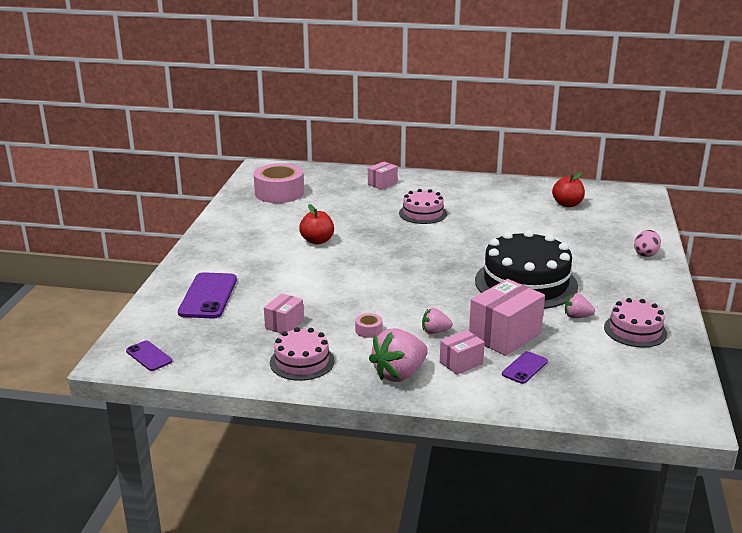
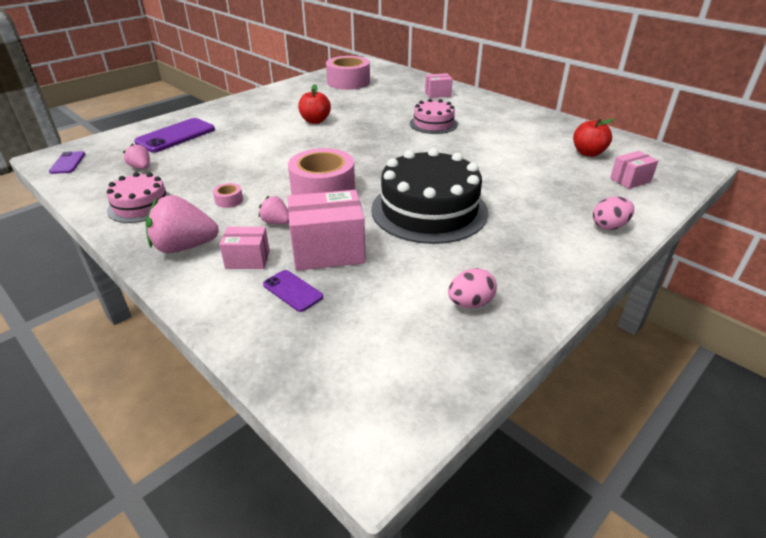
camera: 35 degrees right, 10 degrees up
(284, 324) = (183, 173): pink box -> pink box (630, 180)
(426, 295) = (323, 189): none -> pink tape
(524, 368) = (292, 291): purple phone -> purple phone turned 60 degrees clockwise
(577, 316) = (428, 262): pink strawberry -> pink strawberry (141, 167)
(635, 330) = (470, 303): pink cake -> pink egg

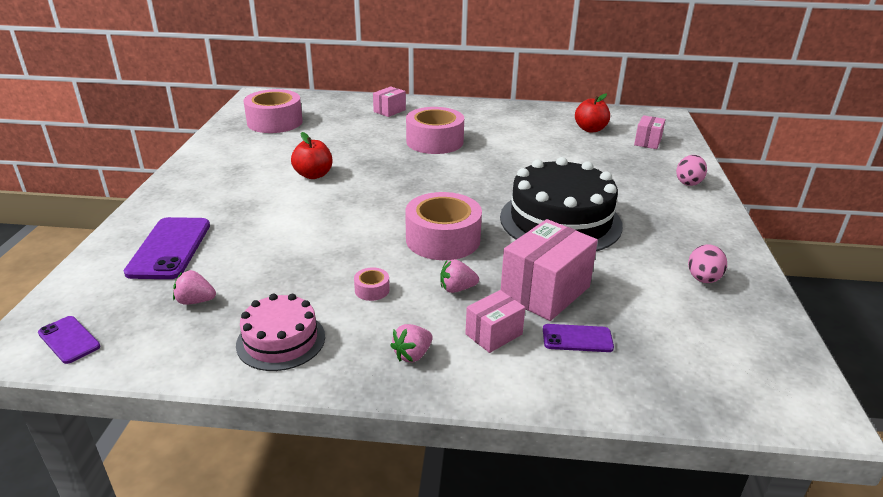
camera: 40 degrees left, 5 degrees down
(184, 247) = (412, 355): pink strawberry -> pink strawberry, size x0.53
(433, 124) = (434, 141): pink cake -> pink tape

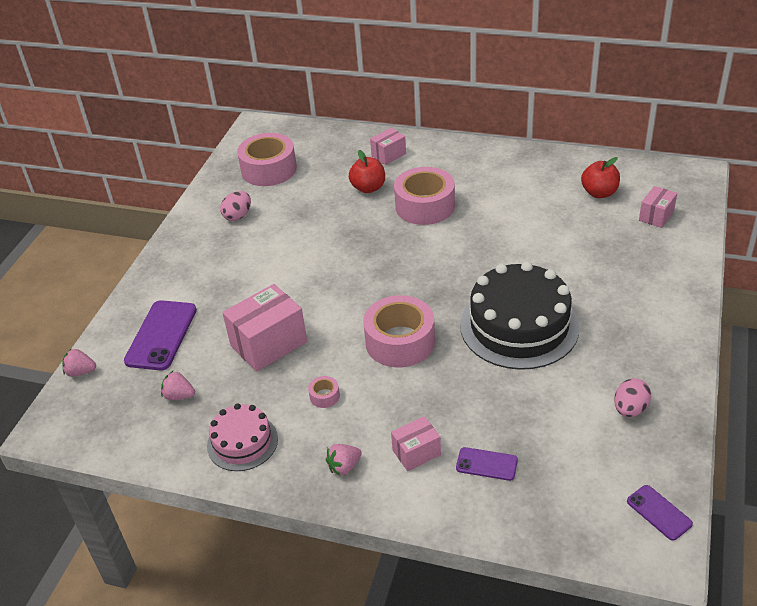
camera: 15 degrees right, 10 degrees up
(69, 340) = (84, 426): purple phone -> purple phone (659, 512)
(313, 175) = (296, 249): red apple -> red apple (368, 188)
(457, 289) = (398, 401): pink strawberry -> pink strawberry (81, 372)
(545, 291) = (475, 411): pink box -> pink box (268, 344)
(688, 182) = (674, 281): pink egg -> pink egg (238, 216)

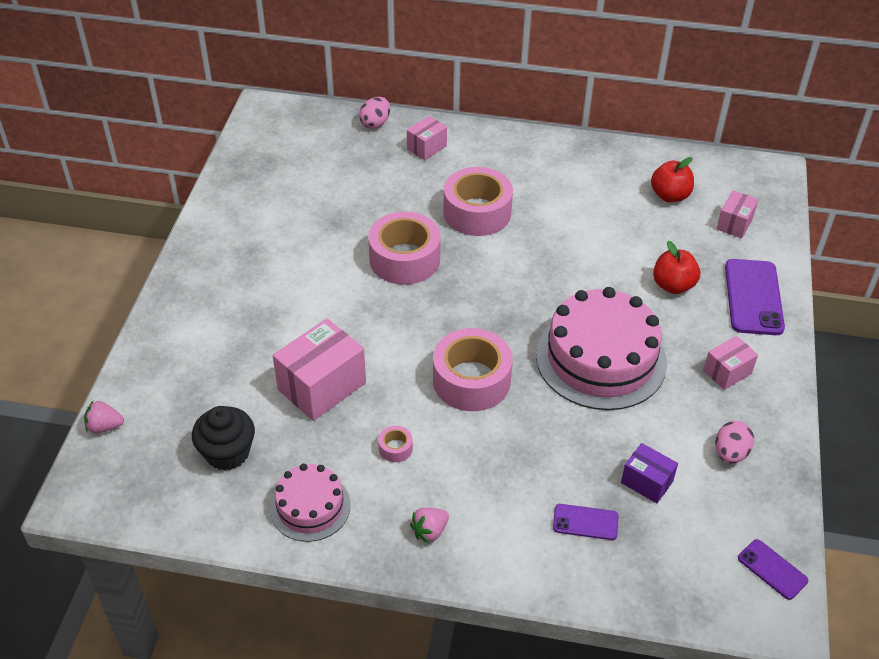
camera: 10 degrees left, 5 degrees up
(161, 335) = (193, 378): purple phone -> purple phone (753, 297)
(179, 396) = (227, 453): pink strawberry -> black cupcake
(238, 216) = (260, 226): pink egg -> pink egg (375, 123)
(269, 169) = (288, 166): pink tape -> pink tape (404, 259)
(368, 188) = (409, 190): red apple -> red apple (673, 285)
(416, 453) = (507, 512): pink box -> pink box (727, 372)
(519, 326) = (601, 358): black cake -> pink cake
(548, 431) = (646, 482): none -> purple box

